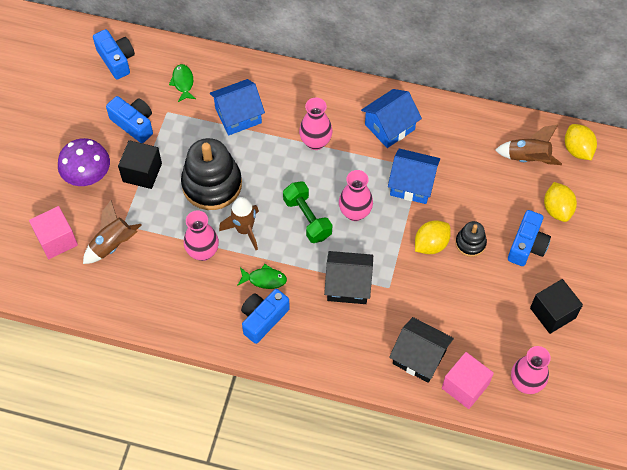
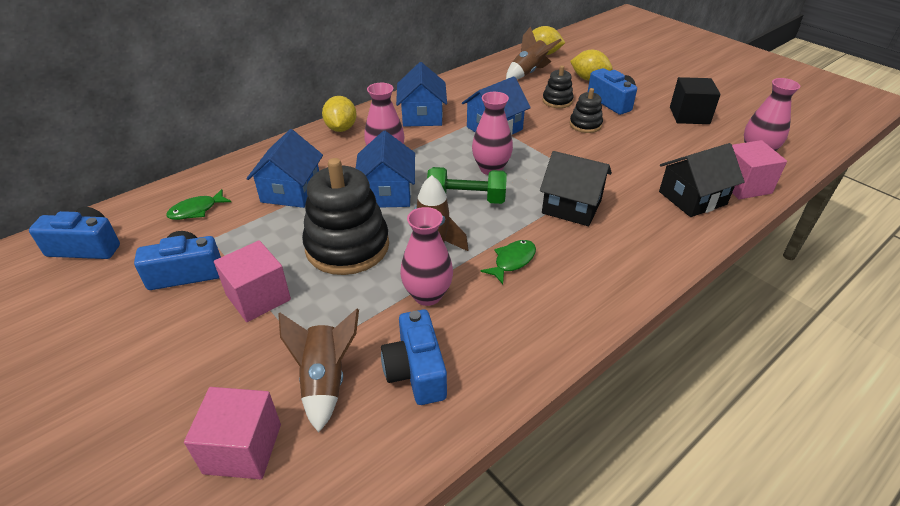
camera: 55 degrees left, 20 degrees down
(88, 176) = (194, 355): purple mushroom -> none
(142, 172) = (258, 297): black cube -> pink cube
(183, 83) = (196, 210): green fish -> green fish turned 60 degrees counterclockwise
(263, 319) = (565, 285): blue camera -> blue camera (416, 371)
(278, 169) = (387, 193): none -> blue house
(348, 285) = (571, 206): black house -> black house turned 75 degrees clockwise
(431, 244) = (568, 143): yellow lemon -> yellow lemon (341, 128)
(494, 205) = (557, 101): none -> black stacking toy

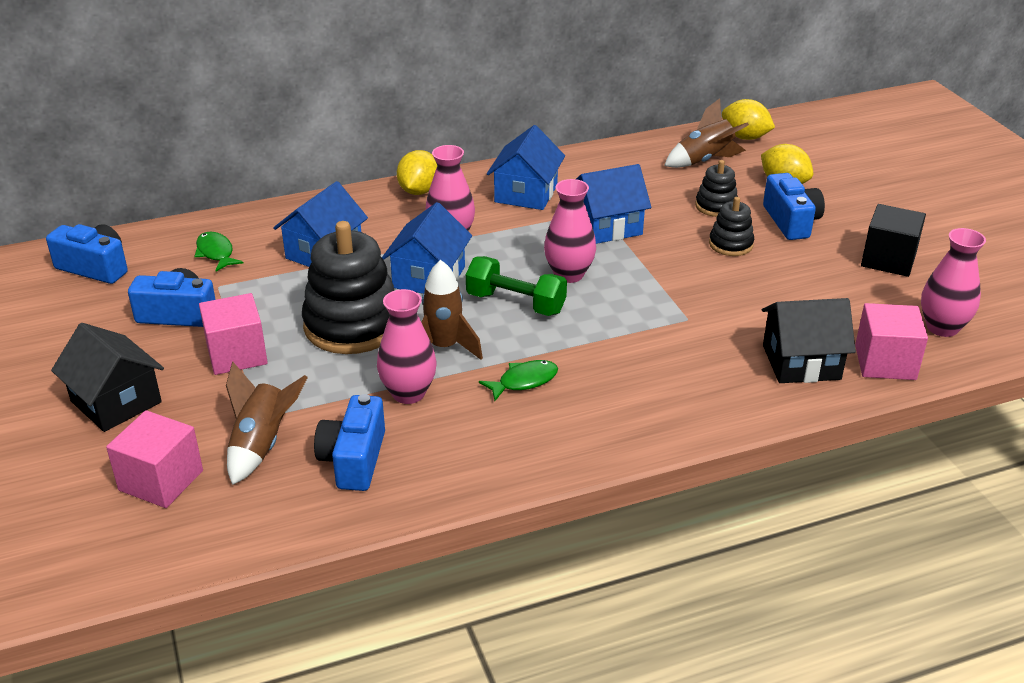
camera: 20 degrees right, 5 degrees down
(196, 210) = (216, 253): green fish -> green fish turned 75 degrees clockwise
(571, 206) = (637, 339): black house -> black house (116, 402)

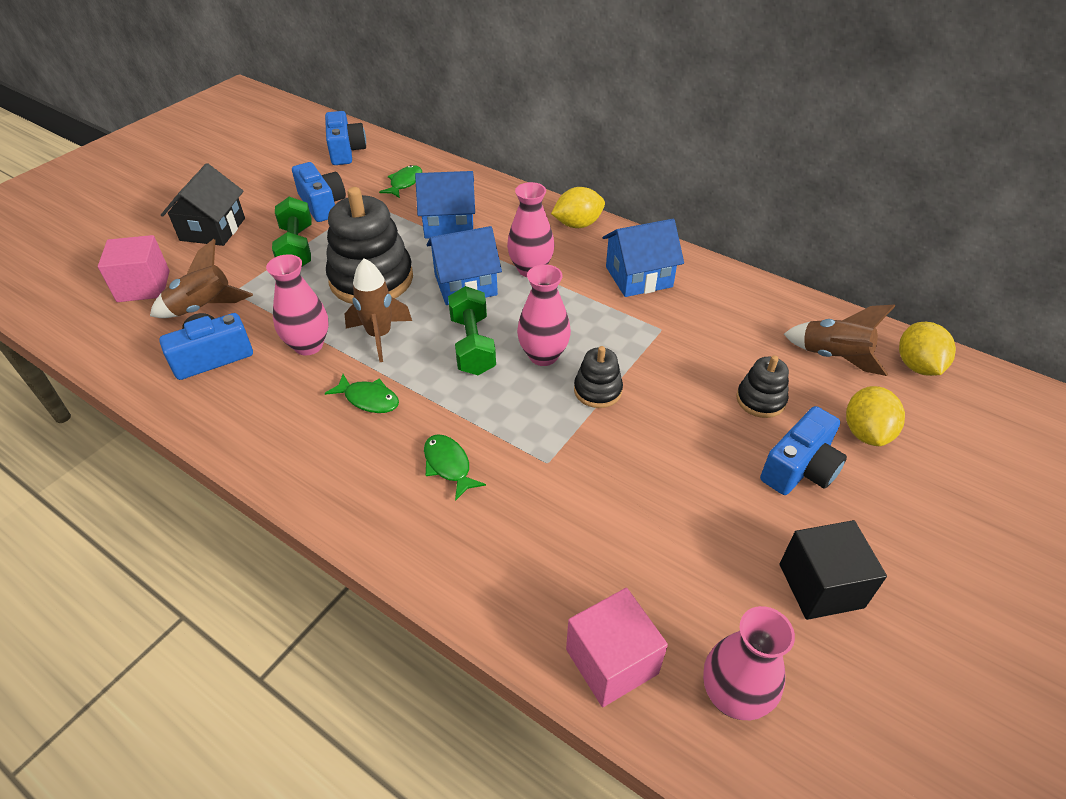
camera: 55 degrees right, 10 degrees up
(237, 354) = (296, 248): pink cube -> green dumbbell
(607, 226) = (642, 344): blue house -> none
(646, 366) = (448, 465): none -> green fish
(731, 244) = (704, 439): black stacking toy -> black stacking toy (597, 390)
(801, 362) = (549, 582): black house -> none

